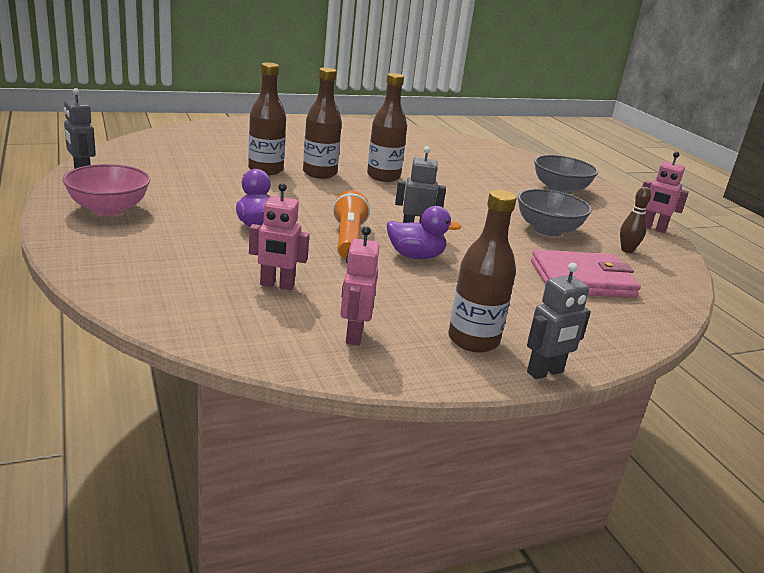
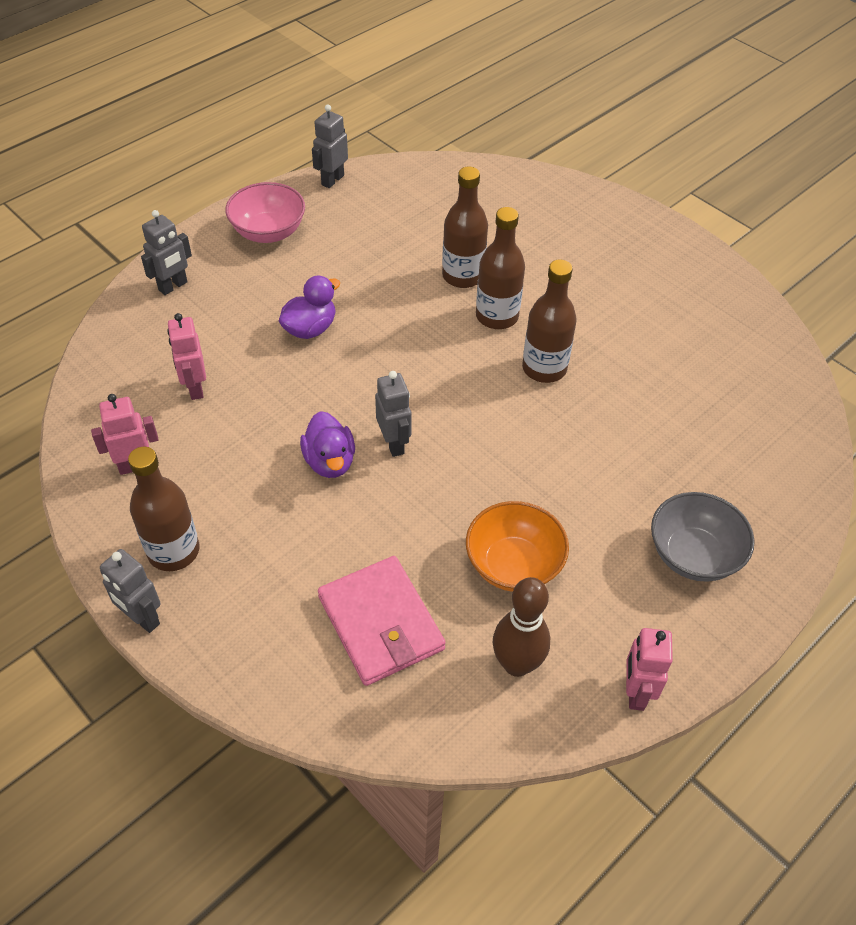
camera: 70 degrees right, 25 degrees up
(119, 262) = (173, 286): none -> grey robot
(348, 239) = (331, 399): orange flashlight -> none
(547, 230) = (513, 565): grey bowl -> orange bowl
(627, 250) = (517, 664): brown bowling pin -> brown bowling pin, size x1.62

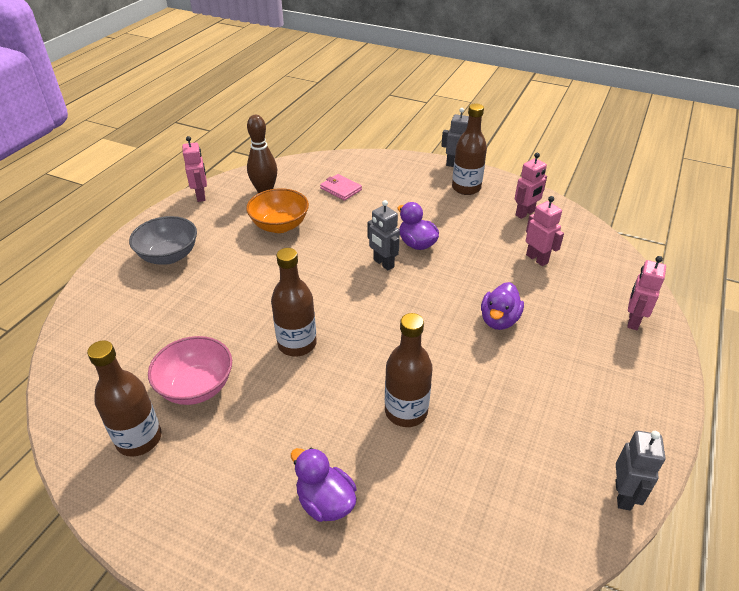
camera: 160 degrees right, 10 degrees down
(173, 286) = (633, 321): grey robot -> pink robot
(268, 232) = (617, 399): pink bowl -> pink bowl (196, 387)
(381, 623) = (341, 189): pink wallet -> pink wallet, size x0.56
(497, 316) = (355, 378): brown bottle -> brown bottle (139, 439)
(560, 236) = (325, 502): none -> purple duck

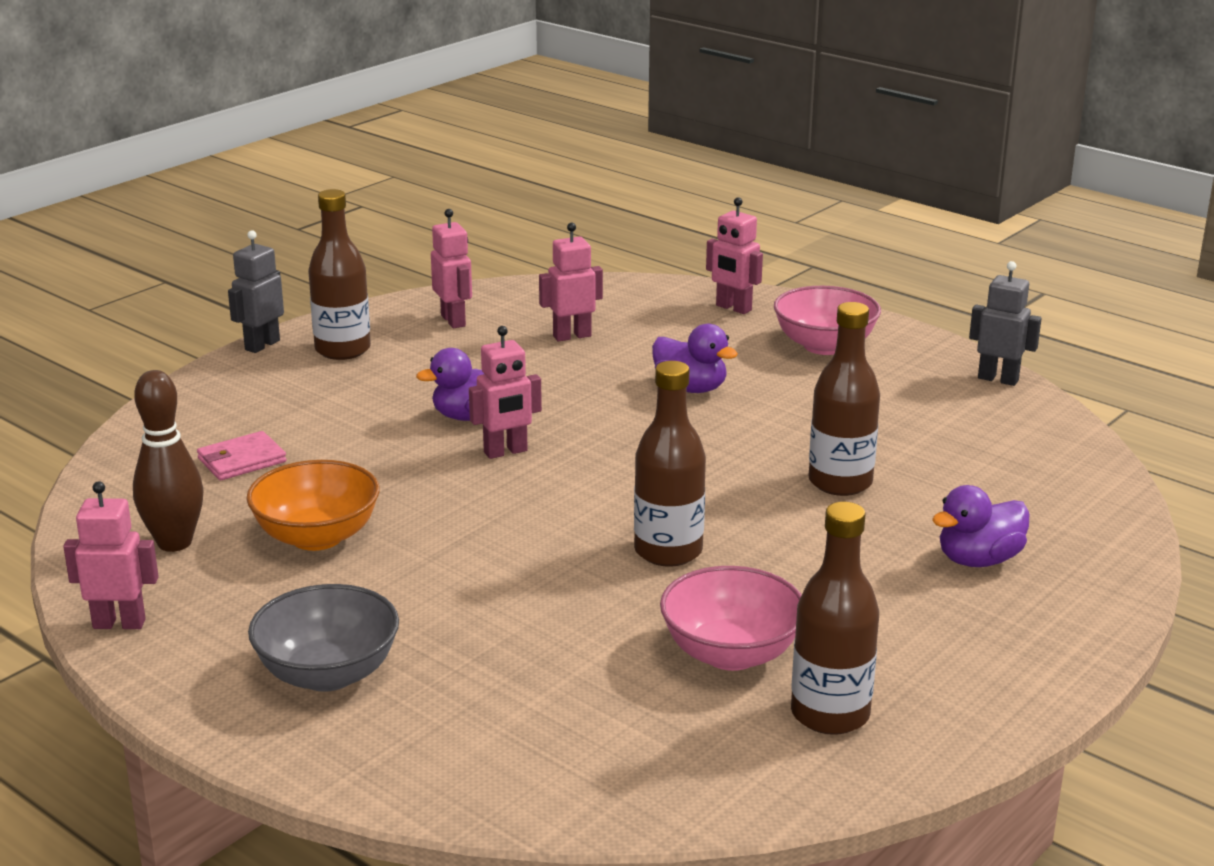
camera: 75 degrees left, 15 degrees down
(383, 263) = (505, 452): grey robot -> pink robot
(607, 377) = (824, 346): none -> pink bowl

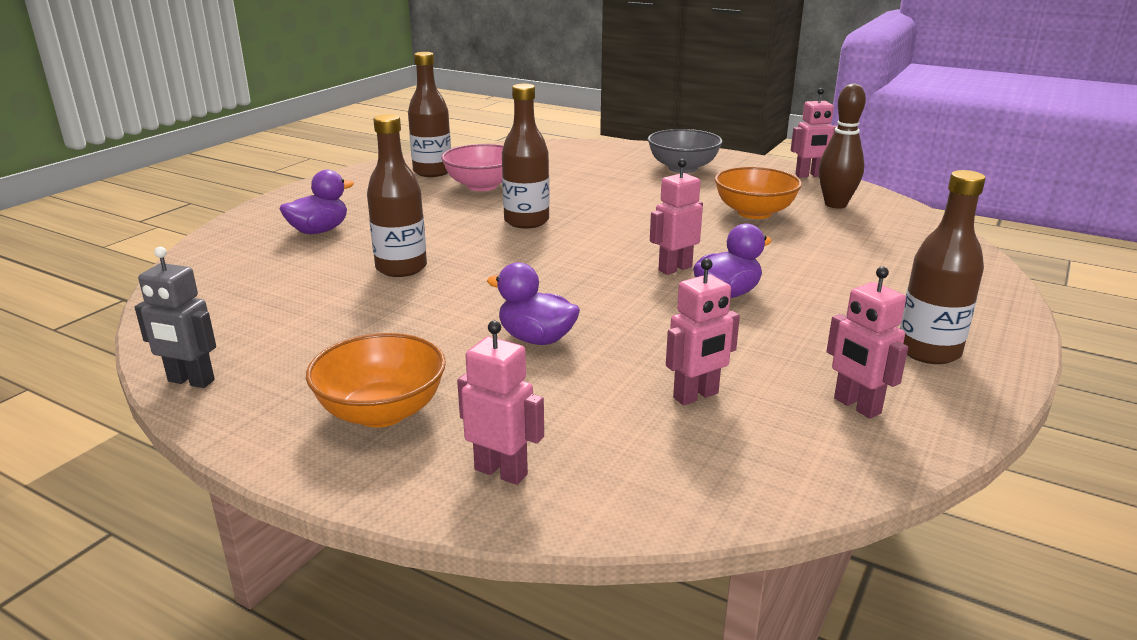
camera: 170 degrees right, 0 degrees up
(241, 460) = (866, 248): pink wallet -> none
(262, 345) = (1018, 349): grey robot -> none
(824, 346) = (382, 412): pink bowl -> orange bowl

